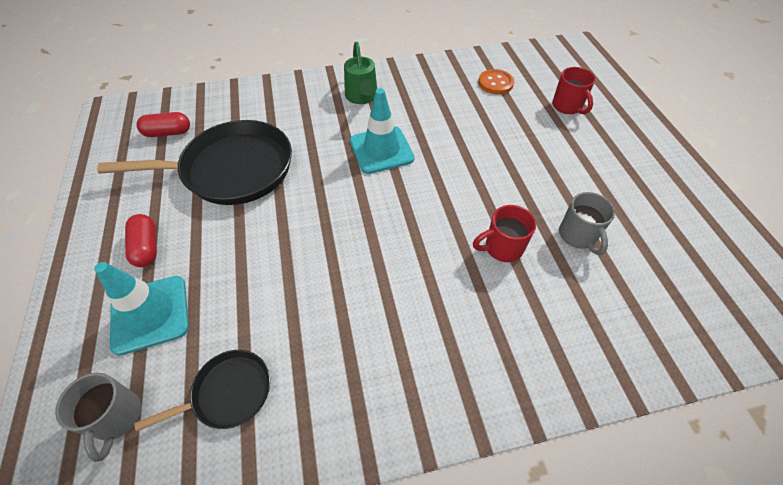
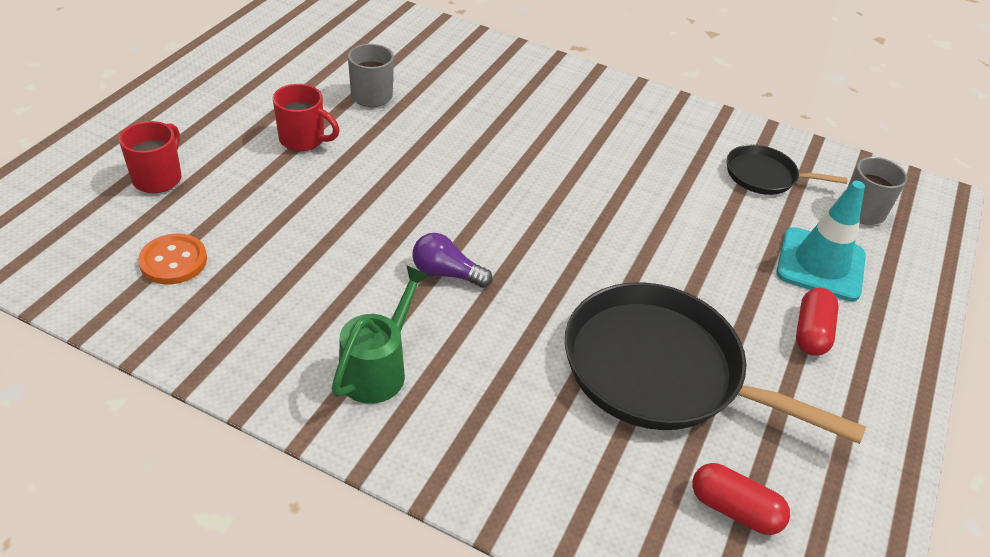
camera: 145 degrees left, 10 degrees down
(381, 150) = (446, 273): turquoise traffic cone -> purple light bulb
(502, 248) = (448, 125): red mug -> red mug (303, 140)

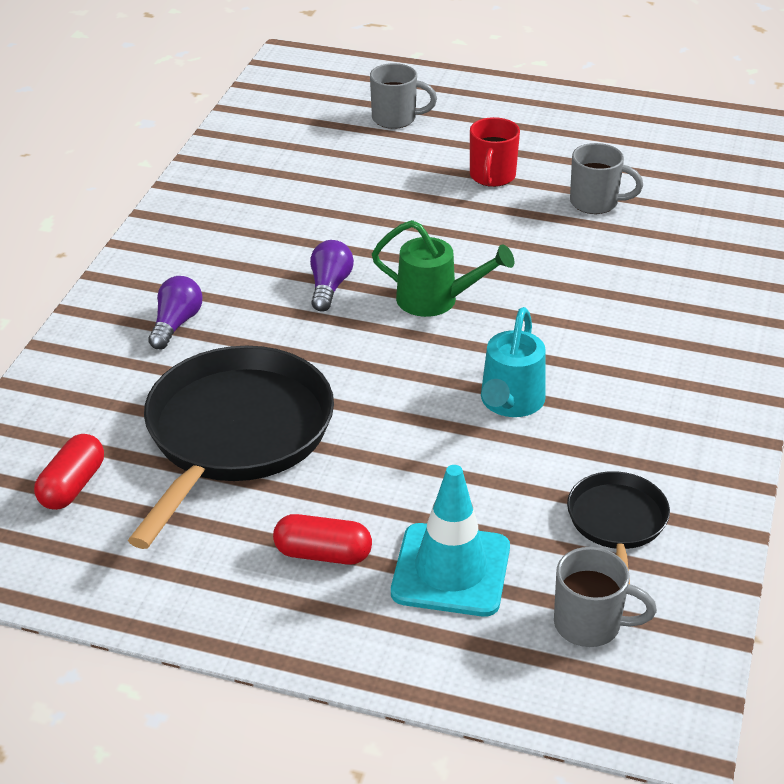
camera: 85 degrees right, 5 degrees down
(158, 178) = (396, 119): red mug -> grey mug
(173, 261) = (294, 149): orange button -> none
(378, 369) = (199, 267): green watering can -> green watering can (436, 300)
(478, 399) = (176, 324): none -> purple light bulb
(632, 197) = (510, 403): none -> turquoise watering can

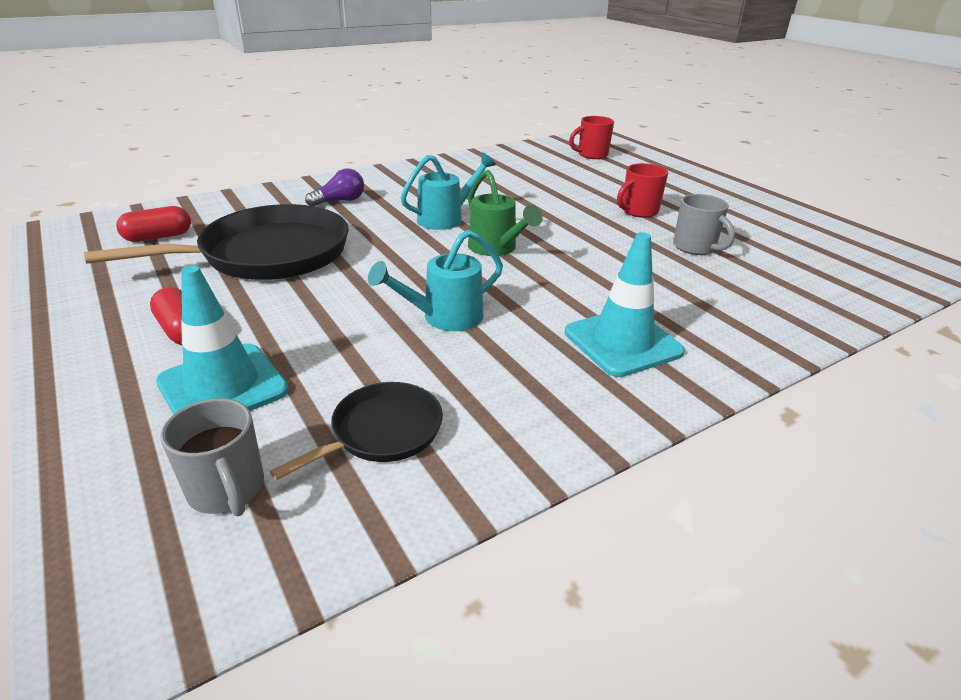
camera: 40 degrees right, 5 degrees down
(329, 287) = (446, 218): purple light bulb -> turquoise watering can
(331, 102) = (591, 155): none -> red mug
(396, 119) = (619, 171): grey mug -> none
(665, 344) = (622, 342): none -> turquoise traffic cone

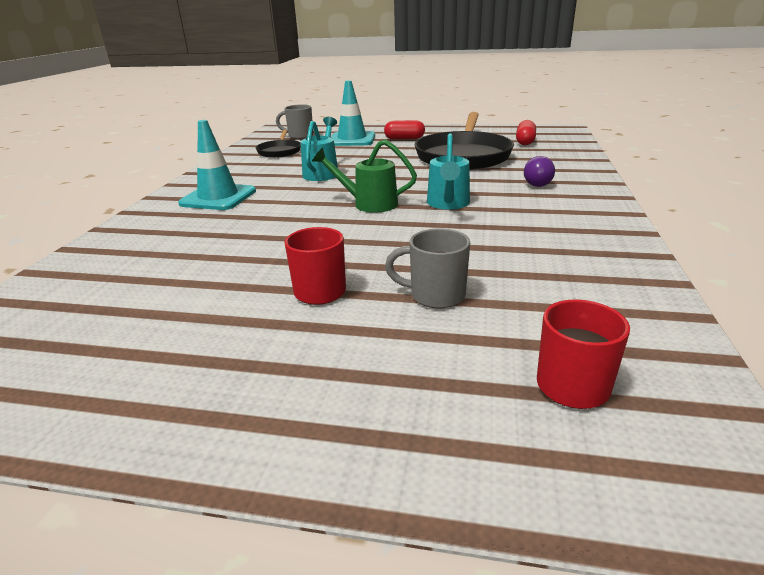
camera: 135 degrees right, 5 degrees down
(695, 247) = (217, 275): grey mug -> grey mug (435, 295)

